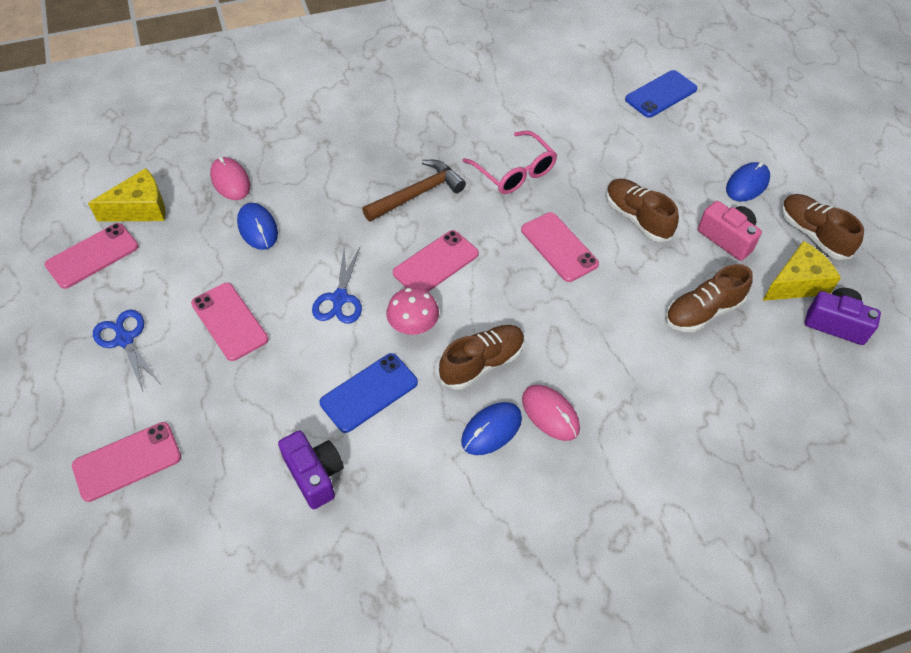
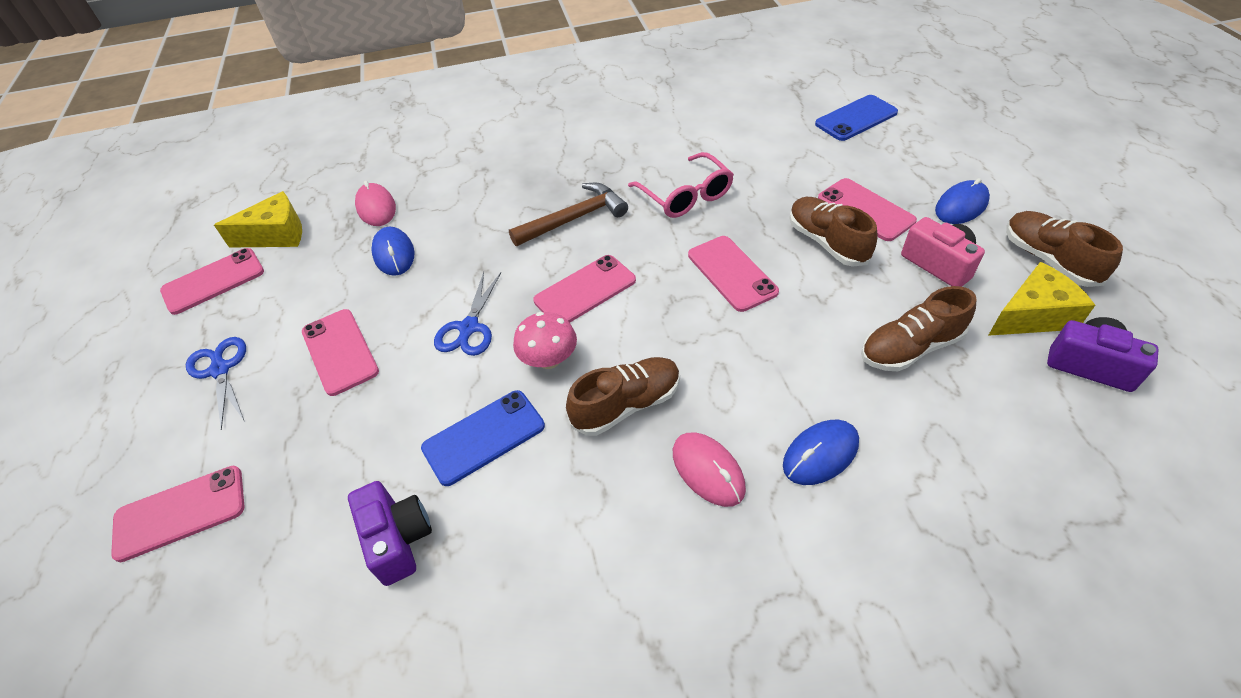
camera: 10 degrees right, 5 degrees down
(491, 430) = (630, 488): blue mouse -> blue mouse (820, 454)
(668, 187) = (865, 210): none -> pink phone

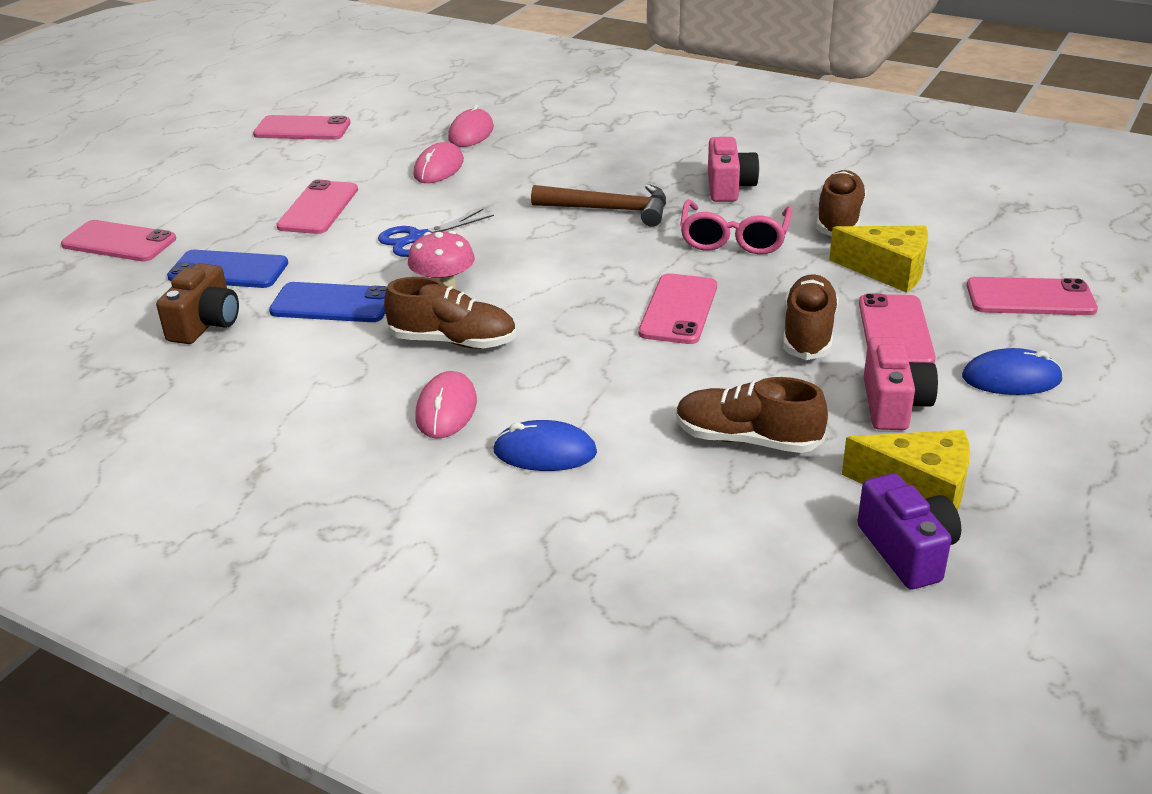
camera: 40 degrees right, 15 degrees down
(220, 370) = (237, 181): blue scissors -> none
(276, 235) = (379, 119): yellow cheese -> yellow cheese (888, 270)
(394, 254) = (439, 168): blue mouse -> pink mouse
(398, 539) = (205, 324): purple camera -> brown camera
(585, 290) = (539, 259): pink phone -> pink phone (1030, 298)
(625, 156) = (729, 187): none -> pink camera
(856, 118) = (1029, 260): blue phone -> blue phone (228, 270)
(1048, 260) = (1027, 464): brown shoe -> brown shoe (839, 220)

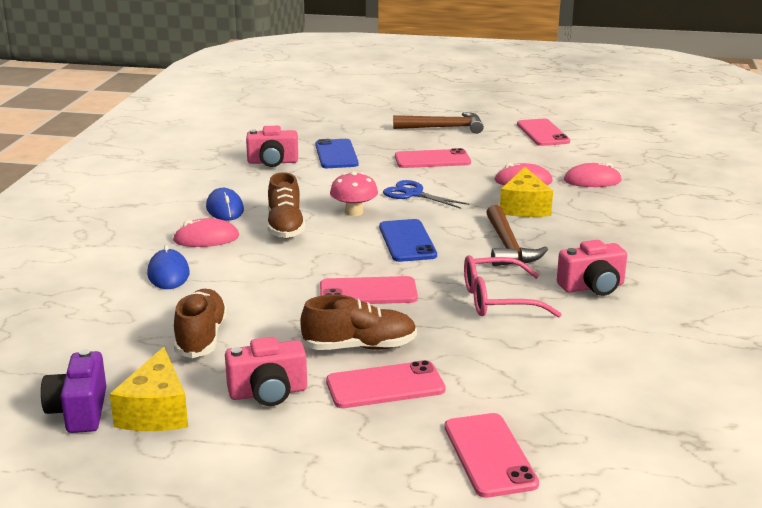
camera: 70 degrees right, 10 degrees down
(119, 242) = (351, 124): pink phone -> none
(205, 324) = (272, 162): brown camera -> pink camera
(214, 182) = (444, 128): none -> brown hammer
(332, 304) = (313, 187): blue phone -> blue phone (407, 241)
(839, 220) = (572, 343): brown shoe -> none
(888, 270) = (492, 375): yellow cheese -> yellow cheese (524, 207)
(907, 551) = (79, 411): purple camera -> purple camera turned 120 degrees clockwise
(1011, 378) = (332, 448): blue mouse -> blue mouse (225, 209)

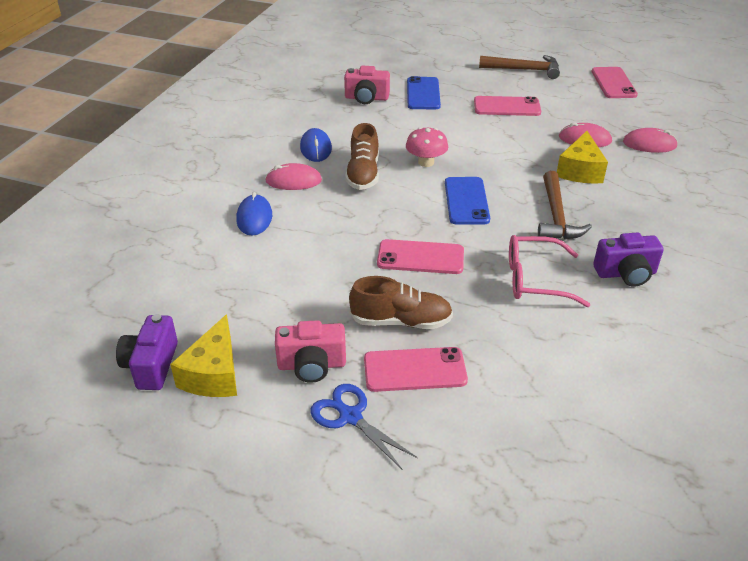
camera: 10 degrees right, 15 degrees up
(201, 338) = (267, 294): brown shoe -> none
(413, 194) = (482, 146): blue scissors -> blue scissors (350, 417)
(489, 455) = (492, 465): pink phone -> none
(592, 287) = (626, 273): pink camera -> purple camera

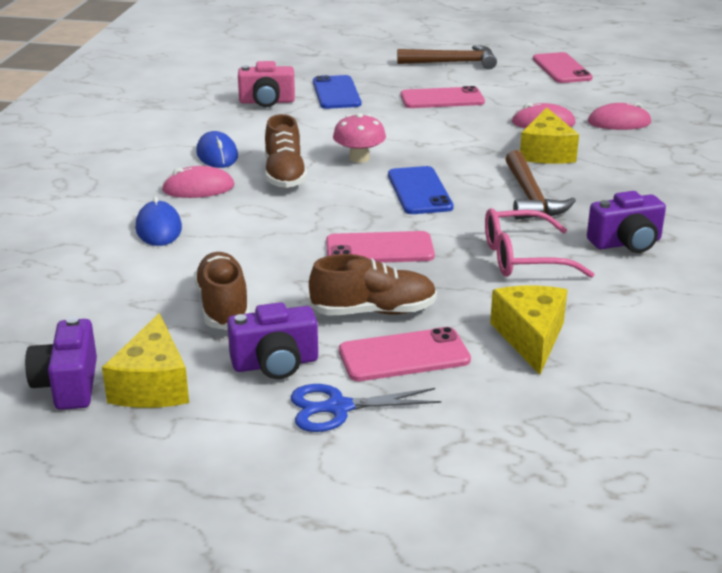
camera: 10 degrees left, 10 degrees down
(285, 302) = (223, 306): none -> brown shoe
(312, 365) = (275, 364): pink camera -> purple camera
(350, 417) = (338, 408): blue scissors -> blue scissors turned 45 degrees counterclockwise
(522, 364) = (530, 338): none -> yellow cheese

